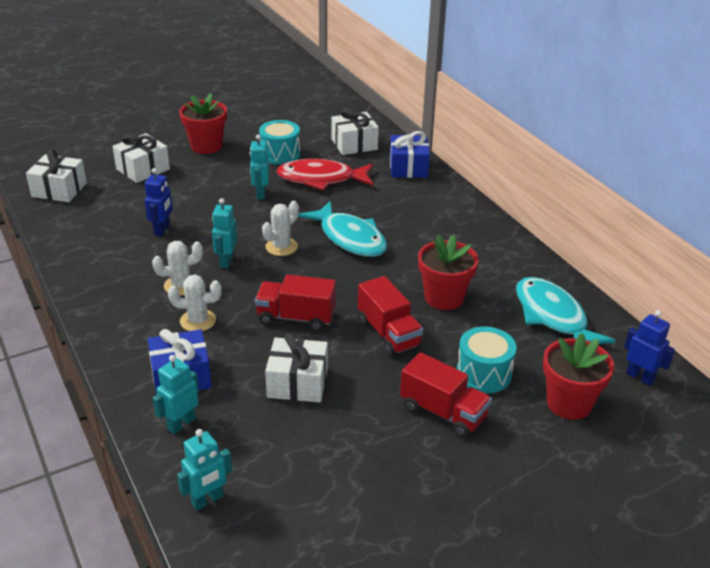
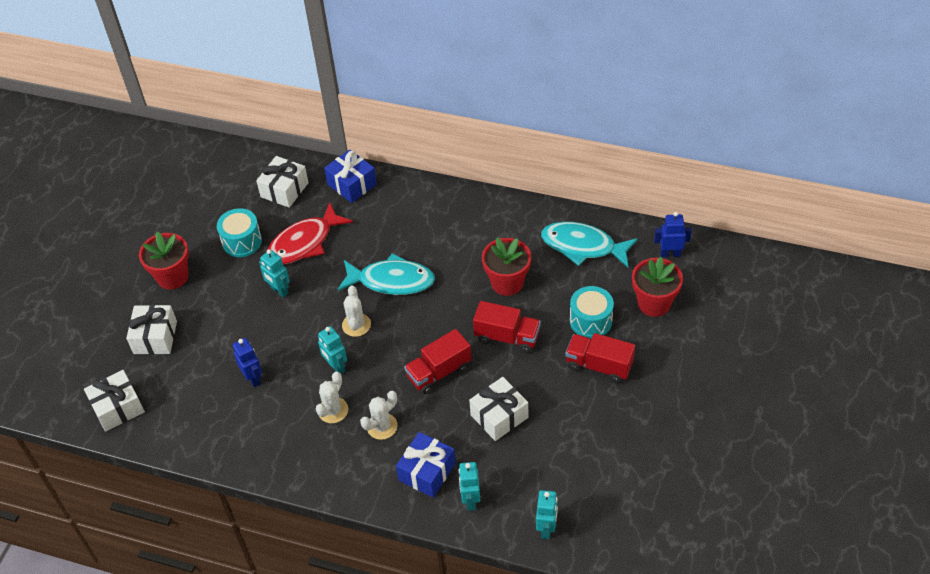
camera: 40 degrees left, 15 degrees up
(443, 412) = (599, 366): red truck -> red truck turned 150 degrees counterclockwise

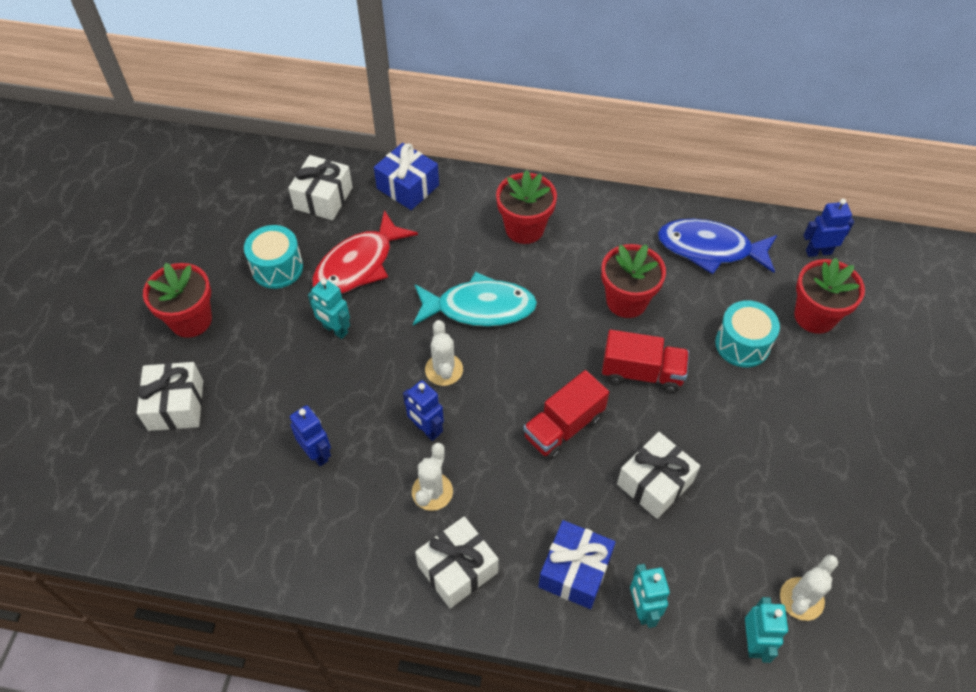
camera: 10 degrees left, 5 degrees up
(118, 408) = (134, 511): white gift -> white gift (457, 569)
(336, 367) = (426, 429): turquoise robot -> blue robot
(382, 426) = (502, 509): white cactus -> white cactus (801, 599)
(438, 222) = (524, 228): none -> red flower pot
(582, 246) = (710, 249): turquoise fish -> blue fish
(599, 366) = (767, 403): red truck -> none

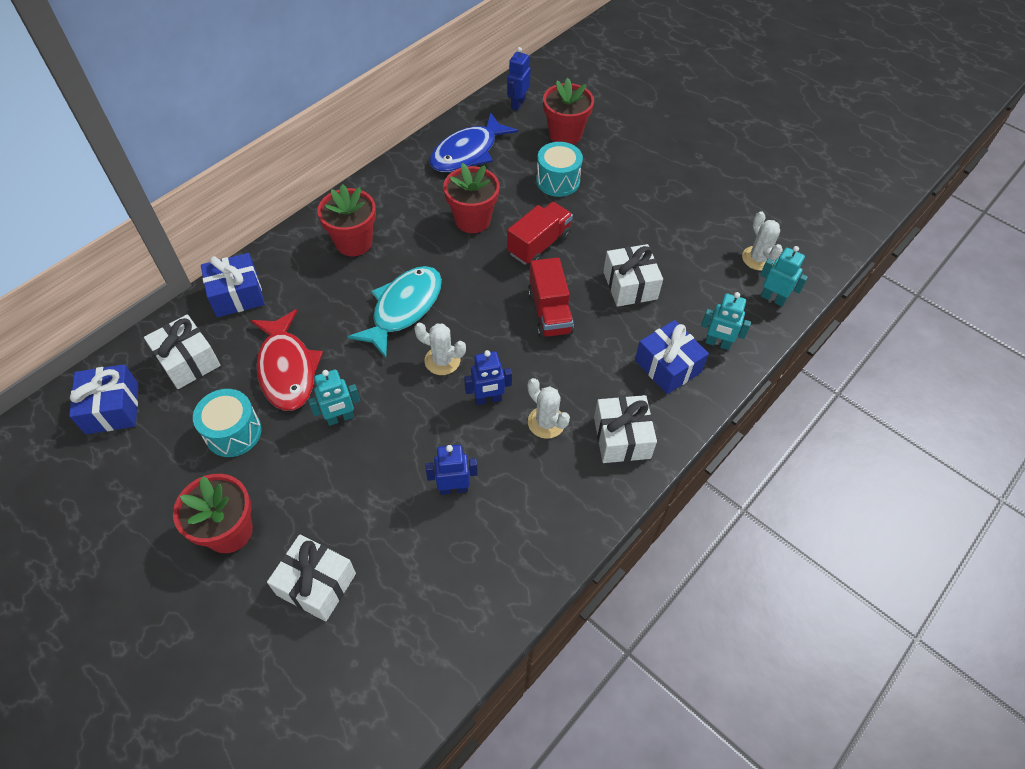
camera: 60 degrees left, 0 degrees up
(252, 182) = (112, 408): none -> blue gift

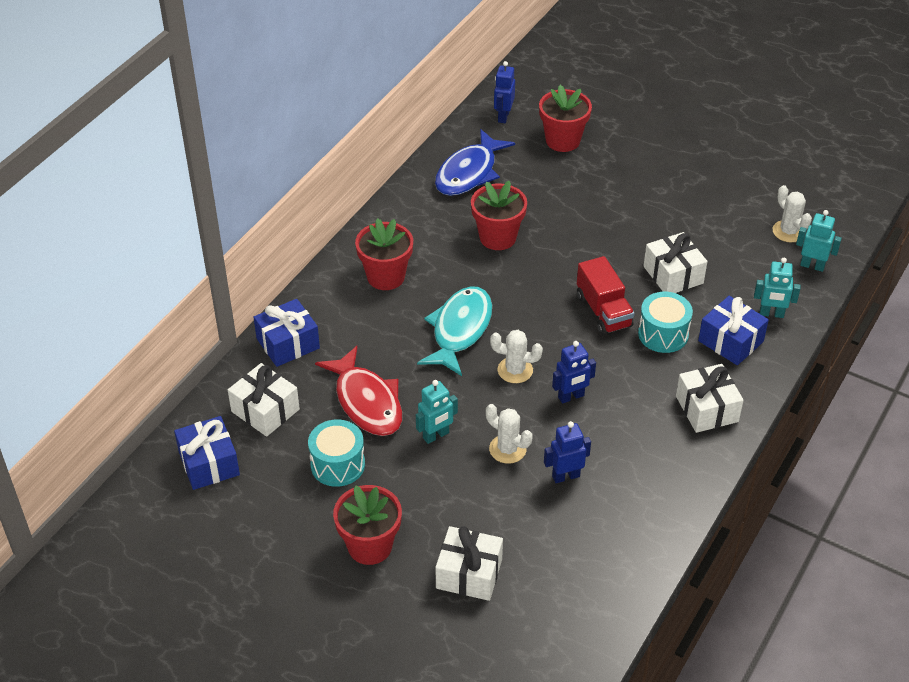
camera: 10 degrees left, 10 degrees down
(539, 244) = (572, 251): red truck -> none
(546, 422) = (632, 407): white cactus -> white cactus (507, 449)
(558, 181) = (570, 187): turquoise drum -> turquoise drum (663, 334)

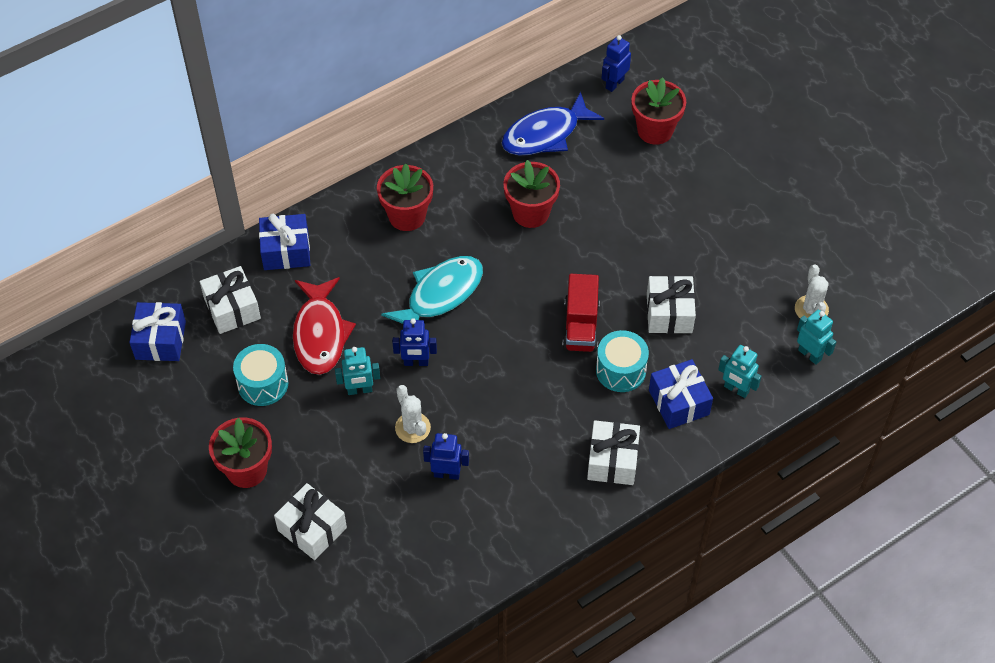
camera: 25 degrees right, 10 degrees up
(515, 370) = (465, 354): white cactus -> none
(571, 397) = (498, 400): blue robot -> blue robot (416, 362)

